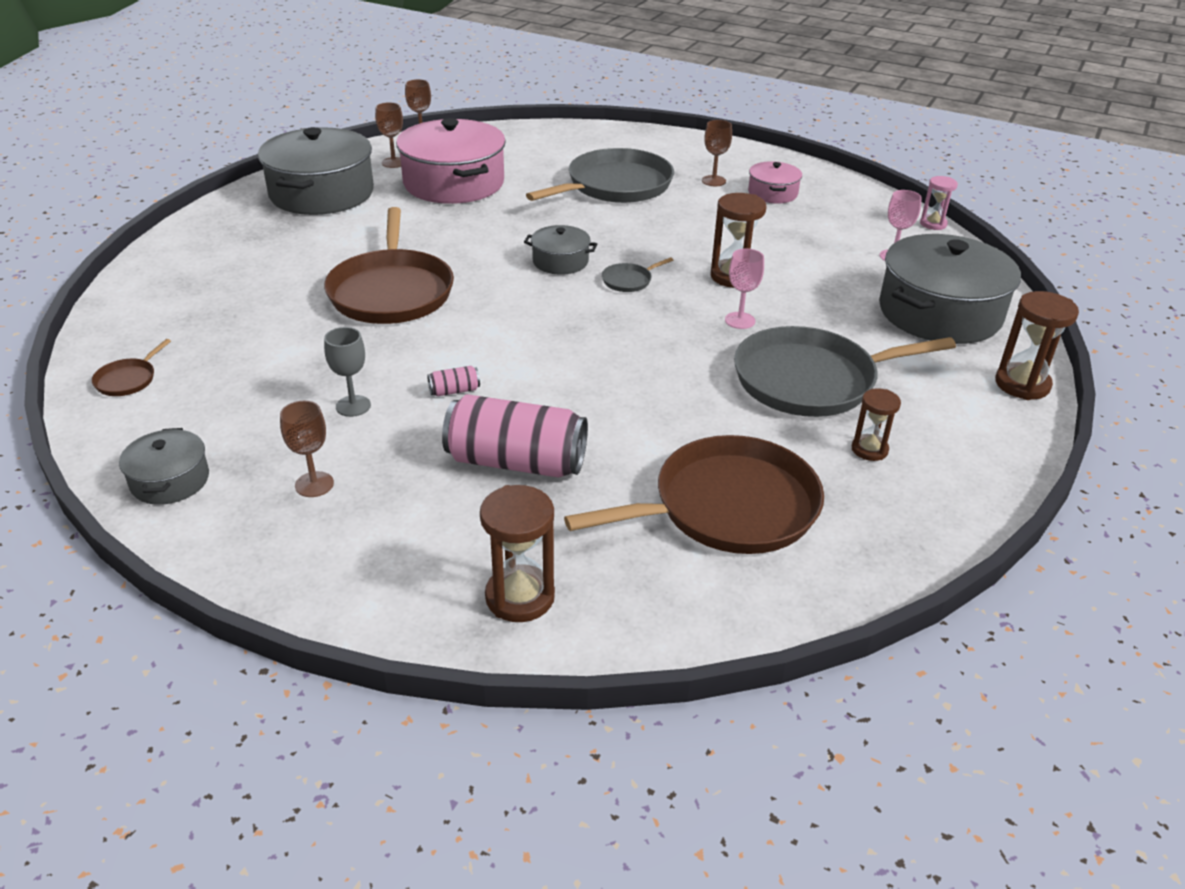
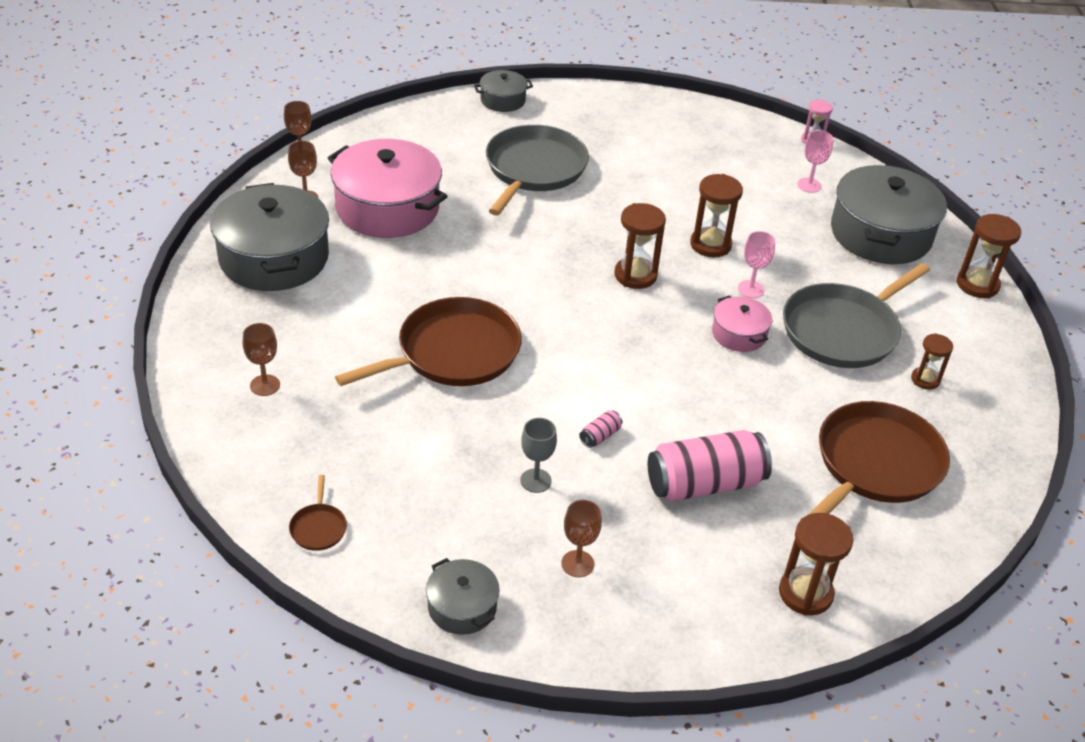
camera: 30 degrees left, 5 degrees up
(391, 291) = (453, 353): brown pan -> brown pan turned 90 degrees counterclockwise
(560, 261) = (563, 272): grey pot -> grey pot (503, 100)
(629, 280) = (635, 275): grey pan -> brown hourglass
(713, 181) = (610, 140): brown goblet -> brown goblet (265, 385)
(773, 193) = (668, 141): pink pot -> pink pot (739, 334)

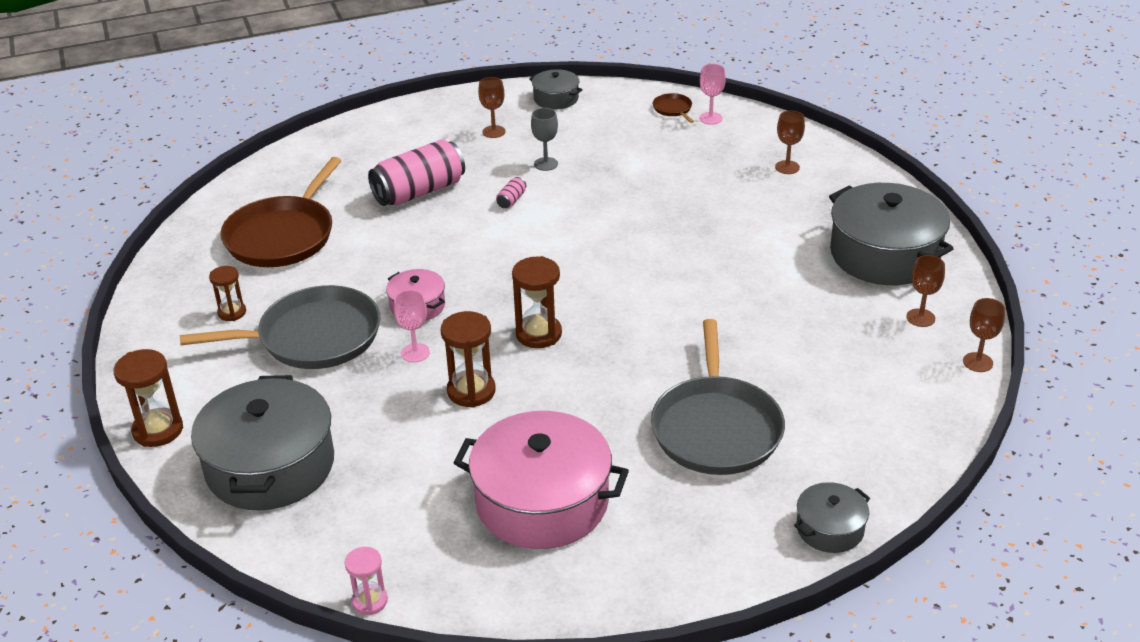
camera: 165 degrees right, 5 degrees down
(387, 208) = (832, 332): pink pot -> pink pot (542, 501)
(453, 353) = (664, 224): brown pan -> none
(805, 593) = (334, 153): brown hourglass -> none
(809, 185) = (366, 514): pink goblet -> pink goblet (710, 118)
(843, 330) = (313, 337): grey pan -> grey pan turned 45 degrees clockwise

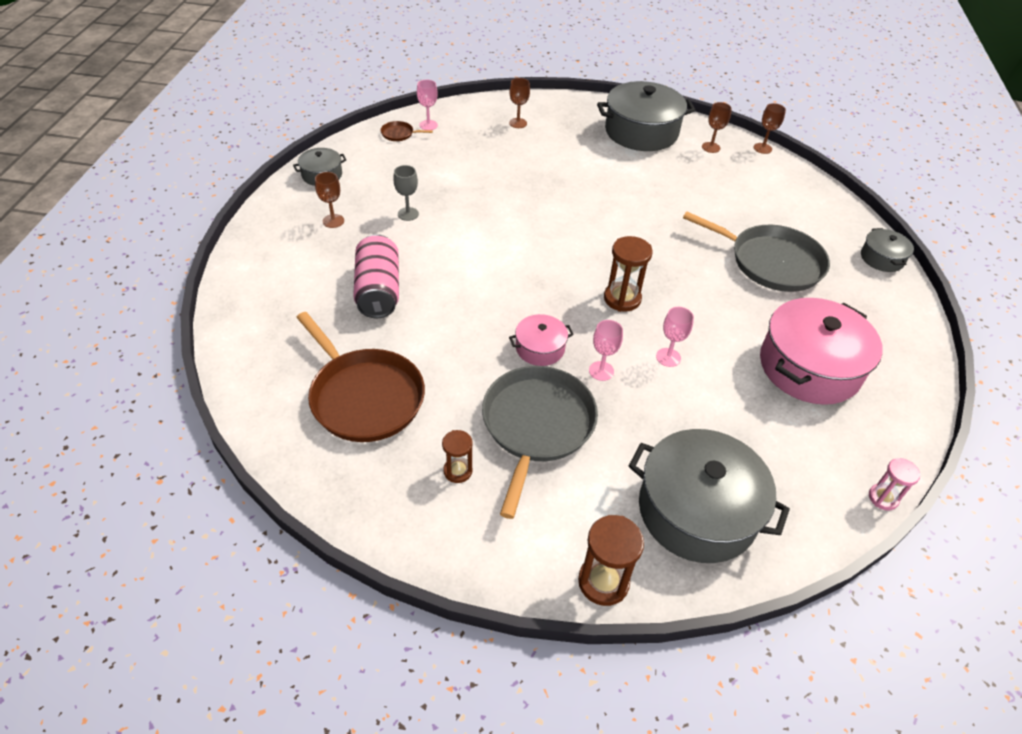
camera: 65 degrees left, 10 degrees up
(471, 391) = (668, 357): brown hourglass -> pink goblet
(511, 200) = (440, 248): pink can -> none

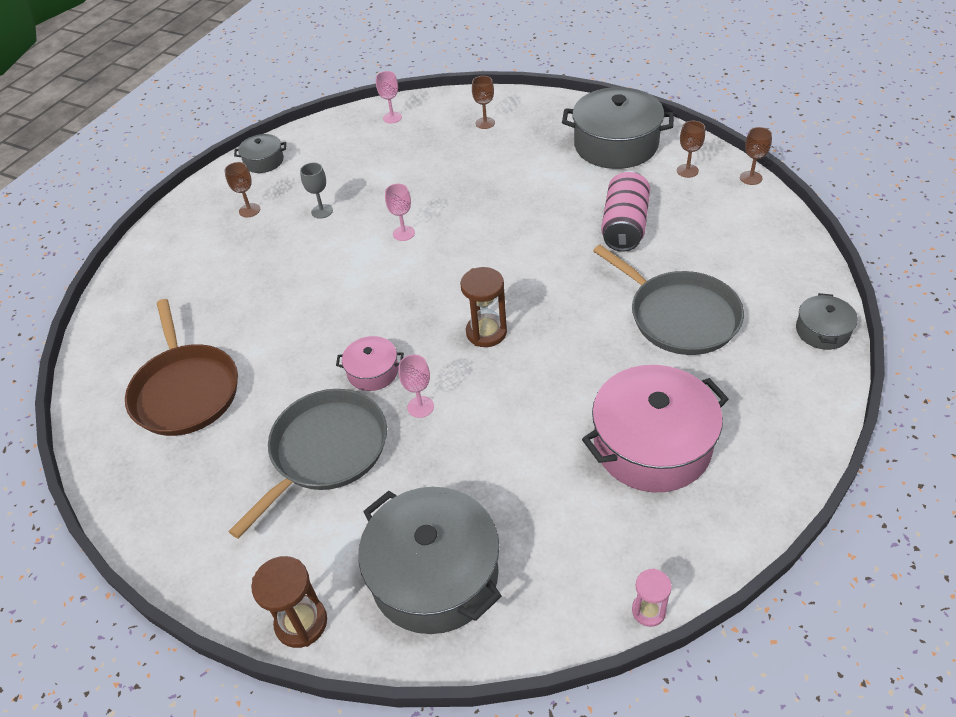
camera: 25 degrees right, 0 degrees up
(378, 291) = (253, 287): pink can -> pink can (624, 226)
(399, 134) = (358, 125): brown pan -> none
(458, 471) = (228, 480): brown hourglass -> none
(668, 357) = (499, 405): pink goblet -> pink goblet (403, 233)

